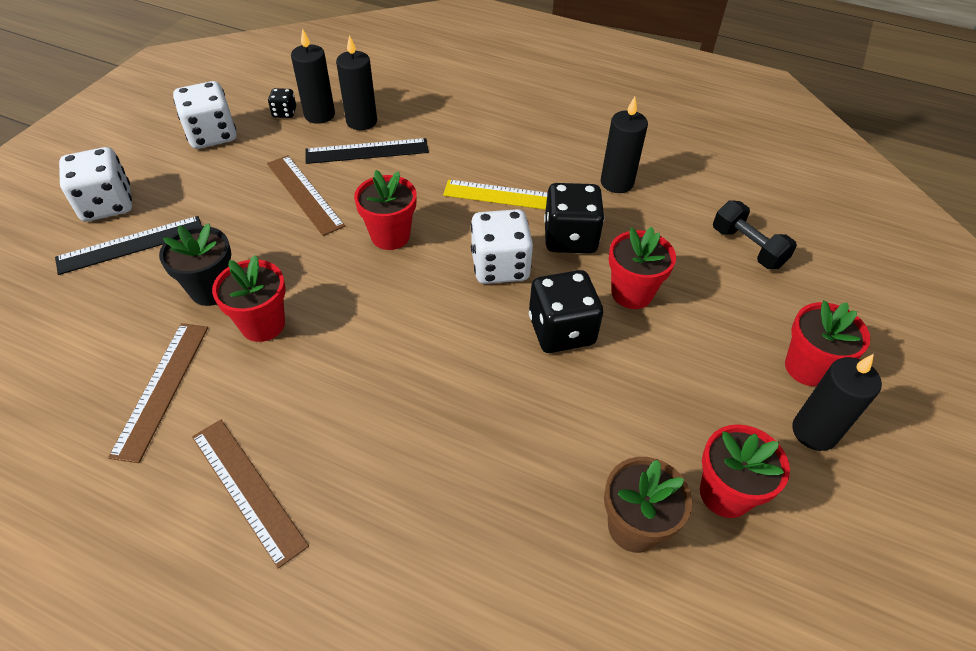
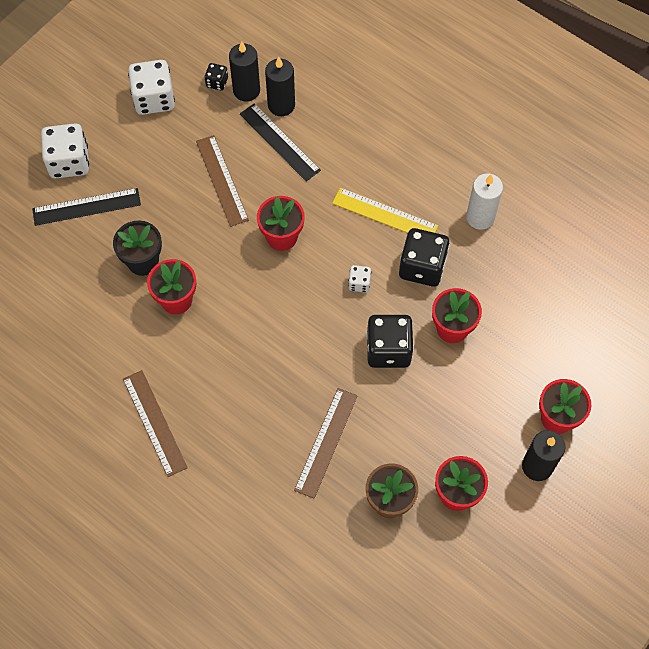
camera: 15 degrees right, 15 degrees up
(161, 388) = (104, 338): brown ruler -> brown ruler (326, 442)
(367, 151) = (279, 142): black ruler -> black ruler turned 45 degrees clockwise
(500, 266) = (359, 283): white dice -> white dice, size x0.49
(617, 183) = (480, 217): black candle -> white candle
(747, 247) = (561, 305): black dumbbell -> none

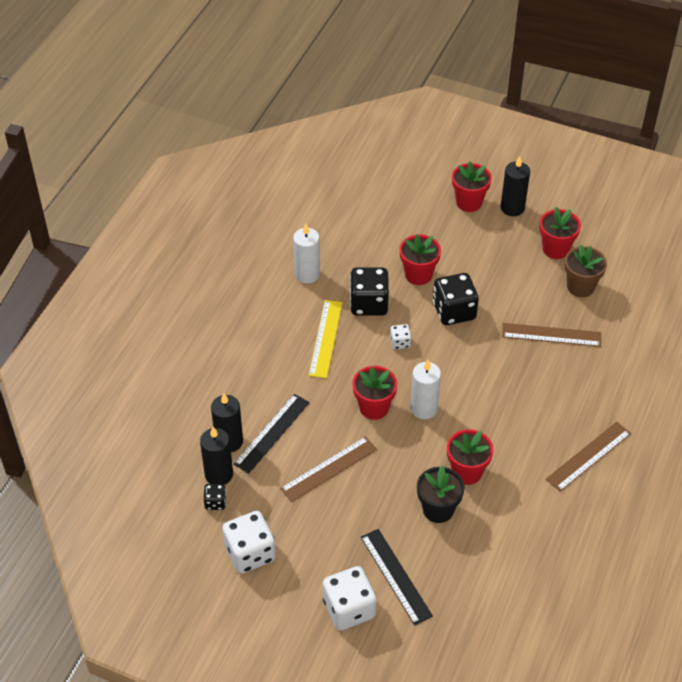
camera: 105 degrees left, 15 degrees down
(266, 282) = (424, 408): none -> white candle

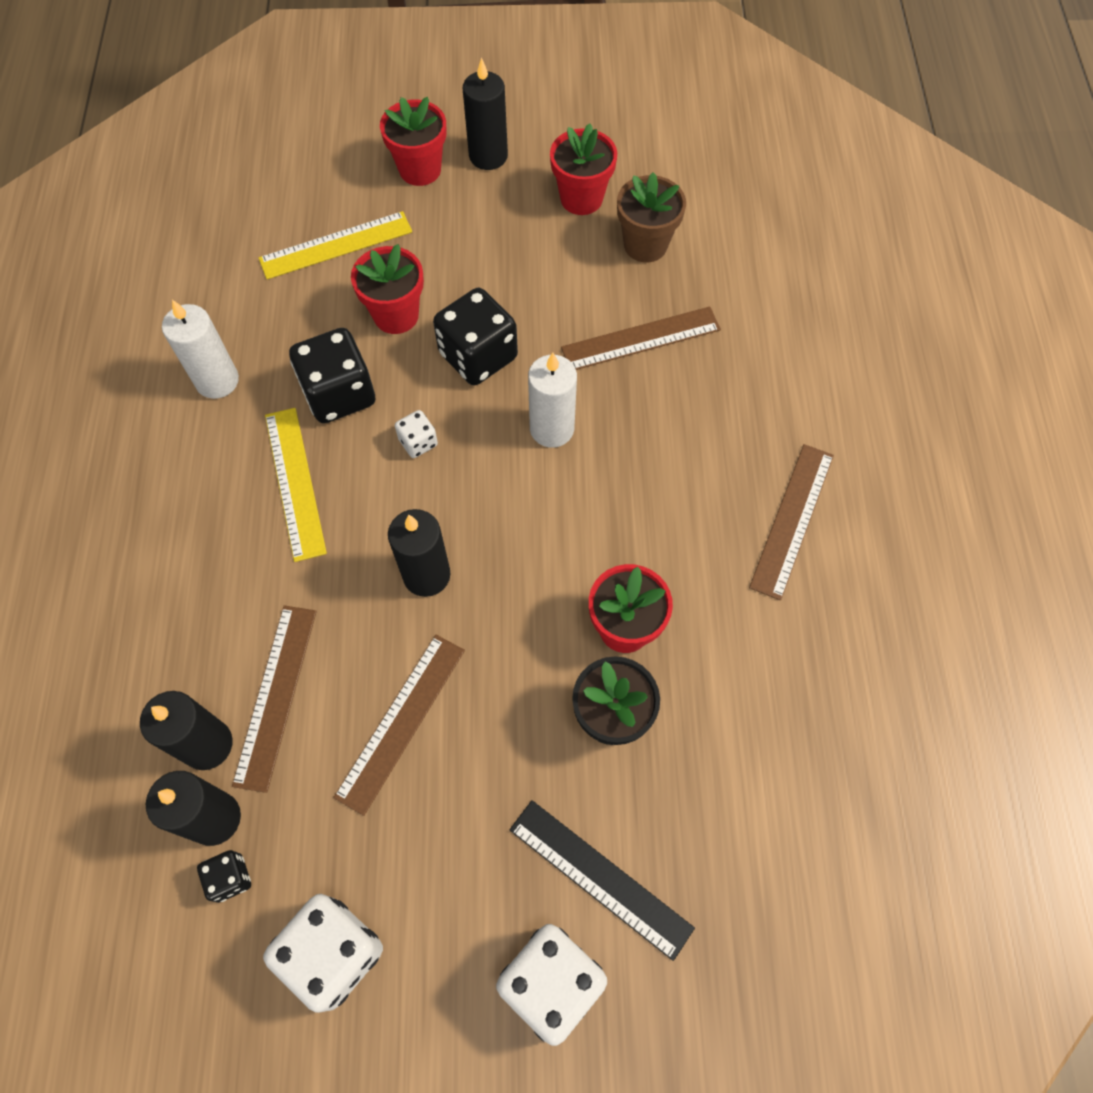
camera: 25 degrees left, 15 degrees up
(272, 433) = (275, 695): black ruler -> brown ruler
(374, 407) = (426, 575): red flower pot -> black candle
(402, 227) = (336, 245): none -> yellow ruler
(424, 408) = (506, 543): white candle -> white candle (552, 429)

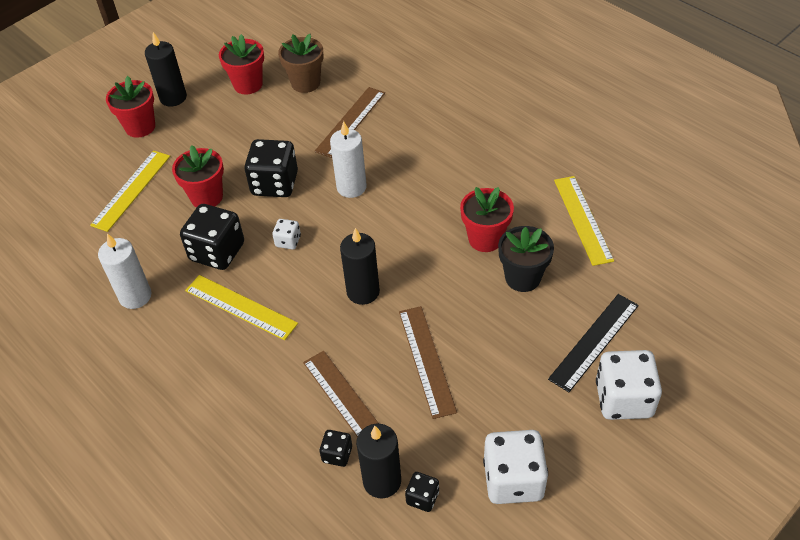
camera: 40 degrees left, 15 degrees down
(207, 745) = (337, 454): black candle -> black dice
(600, 878) = (594, 341): black ruler -> black ruler turned 45 degrees counterclockwise
(767, 706) = (583, 219): none -> yellow ruler
(792, 520) = (508, 143): brown ruler -> none

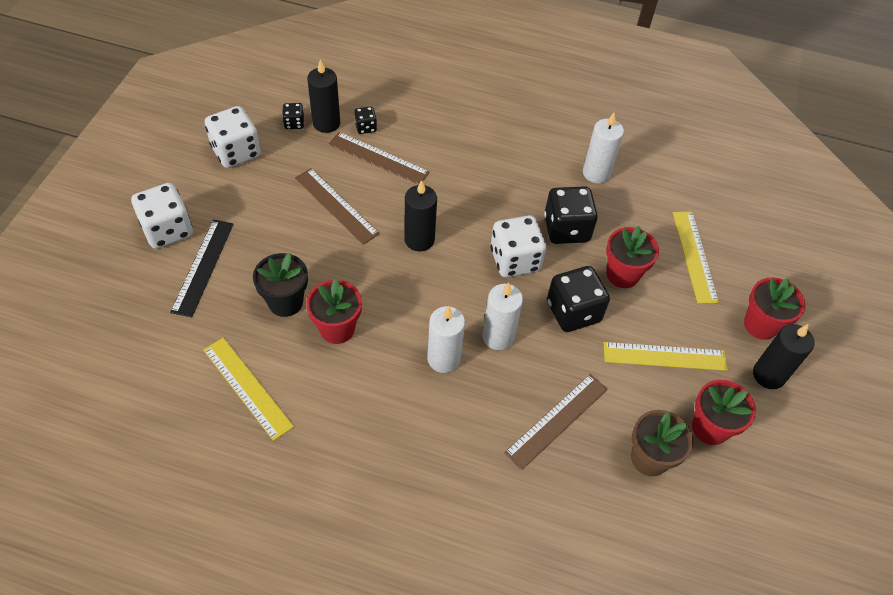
camera: 145 degrees right, 5 degrees up
(240, 307) = (508, 193): yellow ruler -> yellow ruler (664, 356)
(288, 241) = (515, 260): white dice -> white dice, size x2.03
(350, 121) = (556, 420): brown ruler -> brown ruler turned 45 degrees clockwise
(407, 186) = (443, 359): none -> white candle

